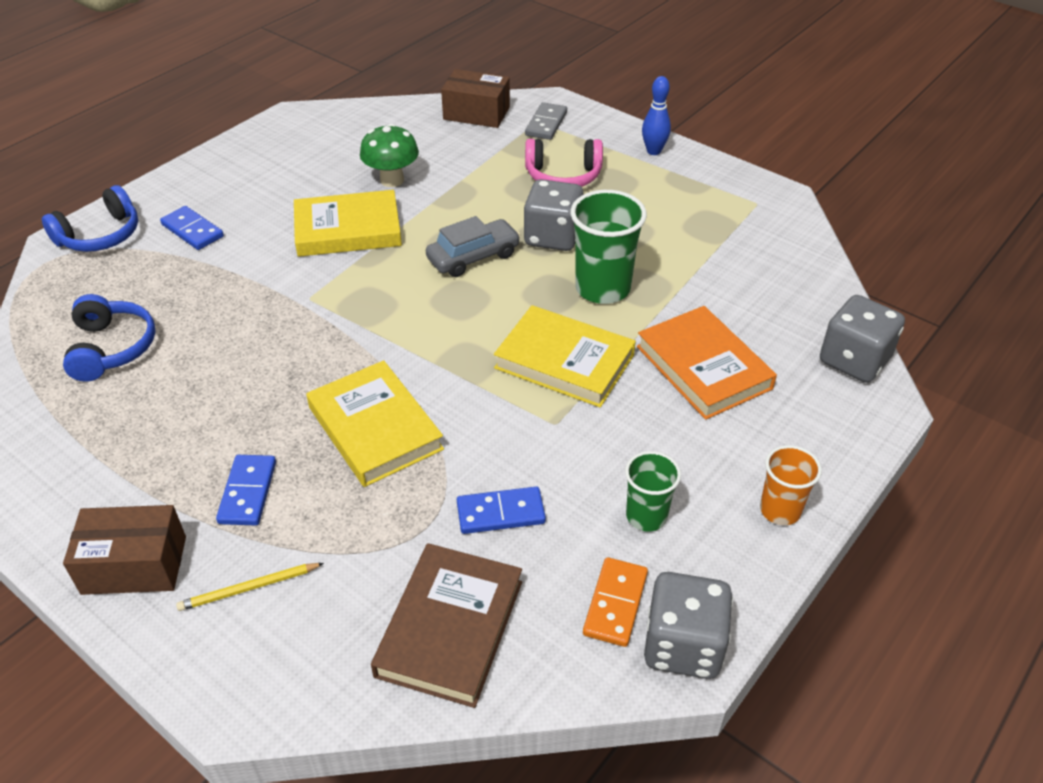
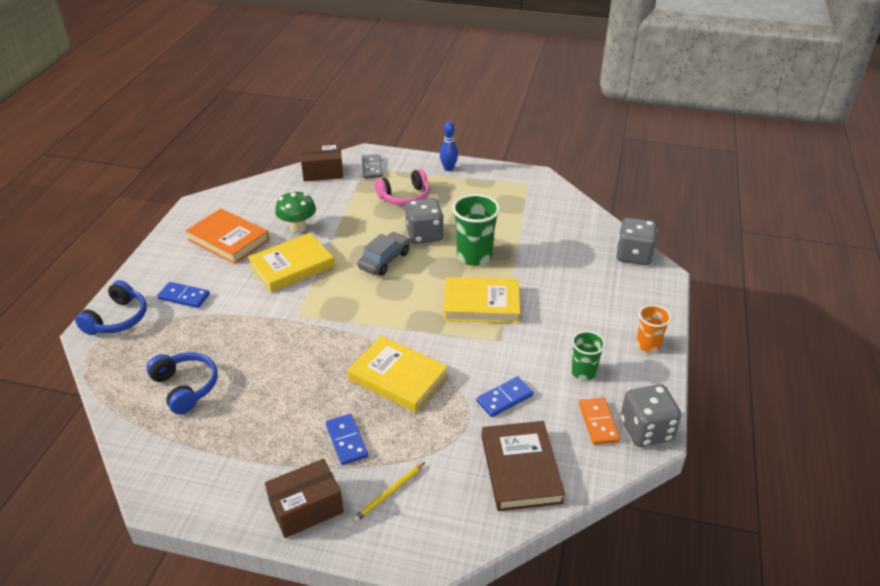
camera: 25 degrees left, 5 degrees down
(703, 367) = (559, 283): orange book -> orange book (228, 240)

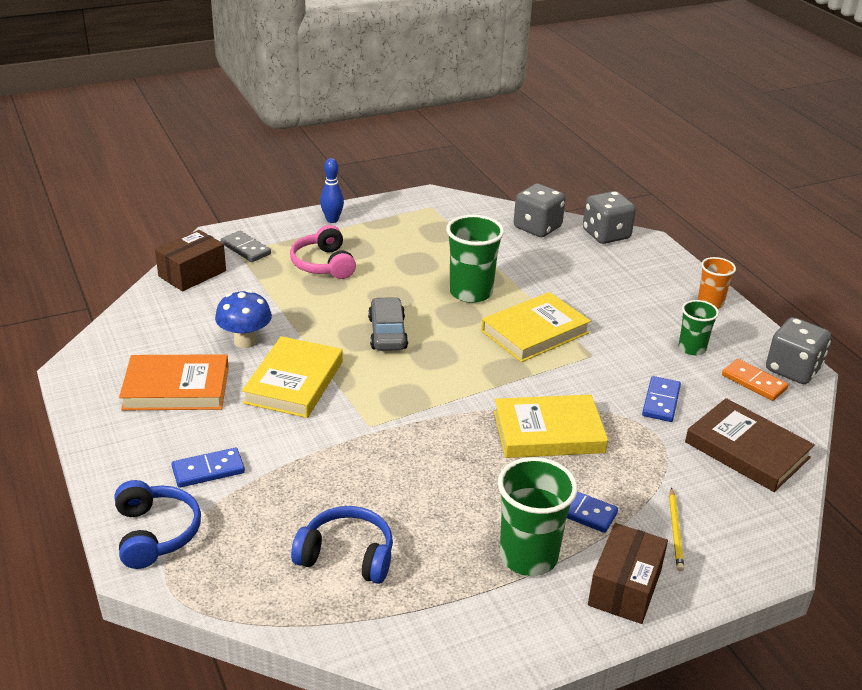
camera: 40 degrees left, 5 degrees down
(278, 450) = (528, 556): none -> green cup
(298, 228) = (245, 341): green mushroom -> blue mushroom
(405, 197) = (323, 264): pink headphones -> pink headphones turned 135 degrees clockwise
(424, 235) = (395, 293): grey dice -> grey dice (537, 228)

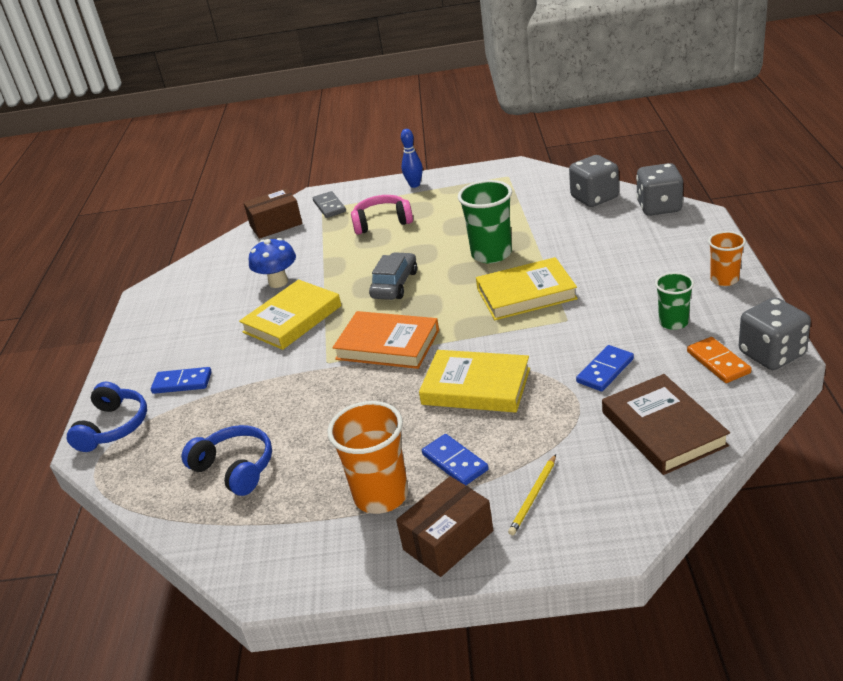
camera: 30 degrees right, 0 degrees up
(176, 388) = (203, 315): orange book -> orange book (387, 345)
(323, 264) = (382, 222): pink headphones -> pink headphones turned 75 degrees clockwise
(528, 556) = (381, 495): green cup -> orange cup

